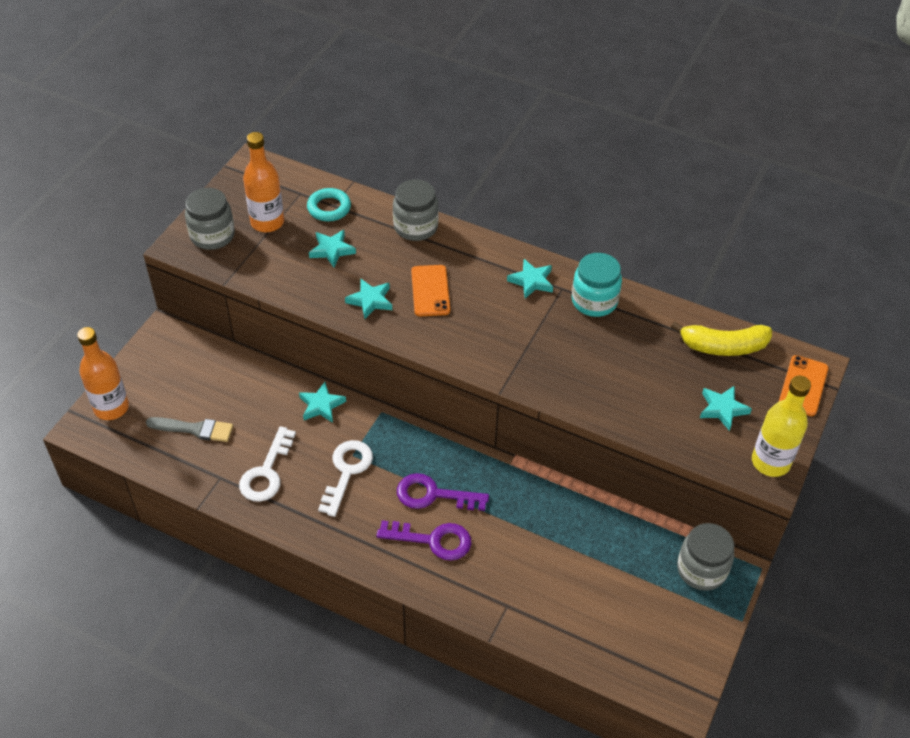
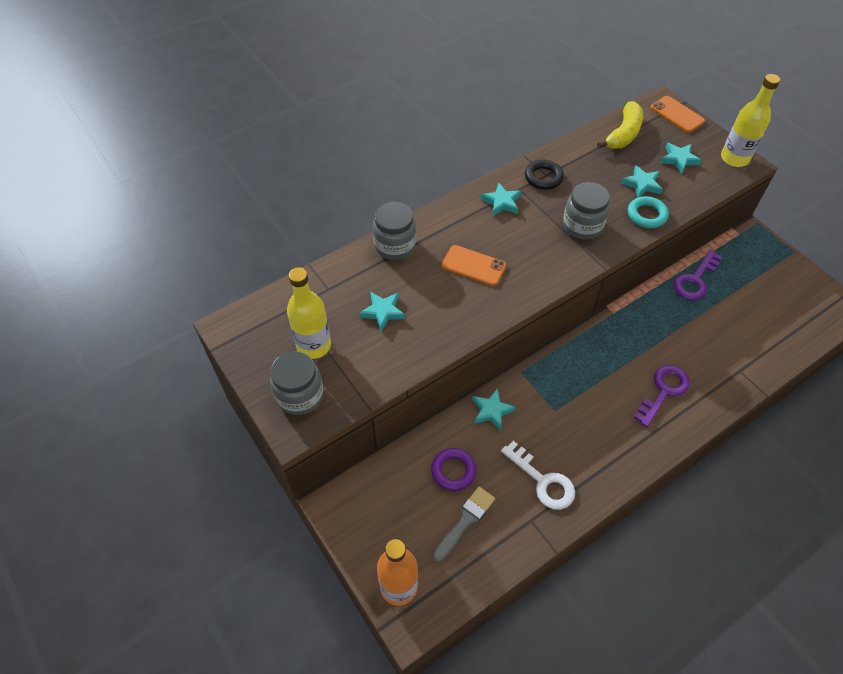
camera: 60 degrees left, 5 degrees up
(240, 401) = (453, 471): none -> purple ring
(267, 222) = (314, 345): orange bottle -> yellow bottle
(329, 208) = (329, 293): turquoise ring -> turquoise ring (646, 215)
(347, 471) = (570, 421): white key -> none
(370, 301) = (460, 309): turquoise star -> turquoise star (642, 184)
(433, 495) = (621, 373): purple key -> purple key (695, 280)
(594, 301) = (543, 177): turquoise jar -> black ring
(701, 570) = (748, 252): grey jar -> grey jar (582, 226)

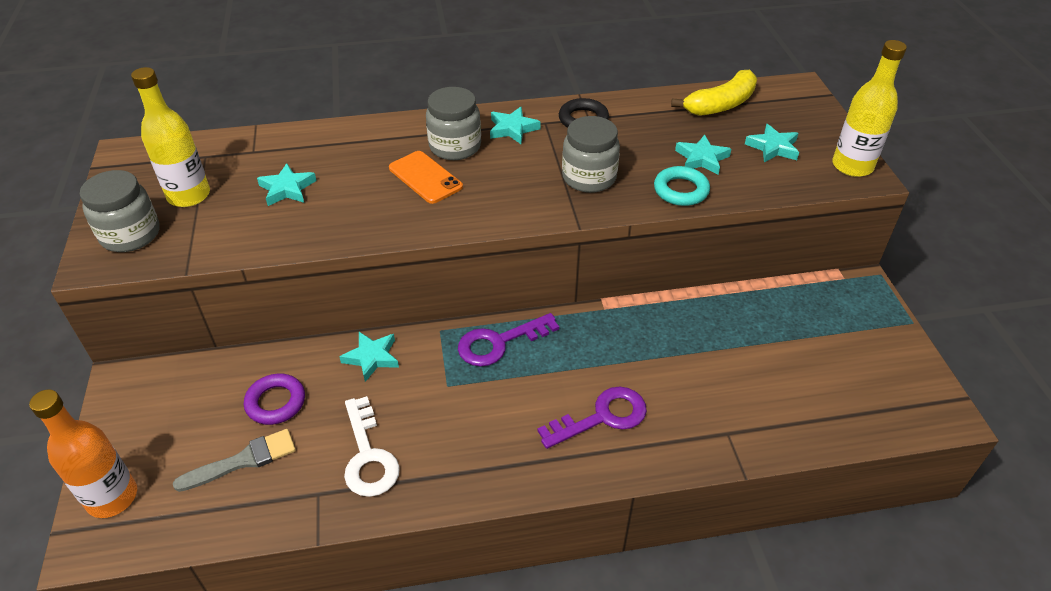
camera: 25 degrees right, 10 degrees down
(395, 245) = (358, 134): grey jar -> grey jar (455, 147)
(677, 114) = (808, 103): orange phone -> none
(695, 280) = (741, 309): purple key -> purple key (499, 343)

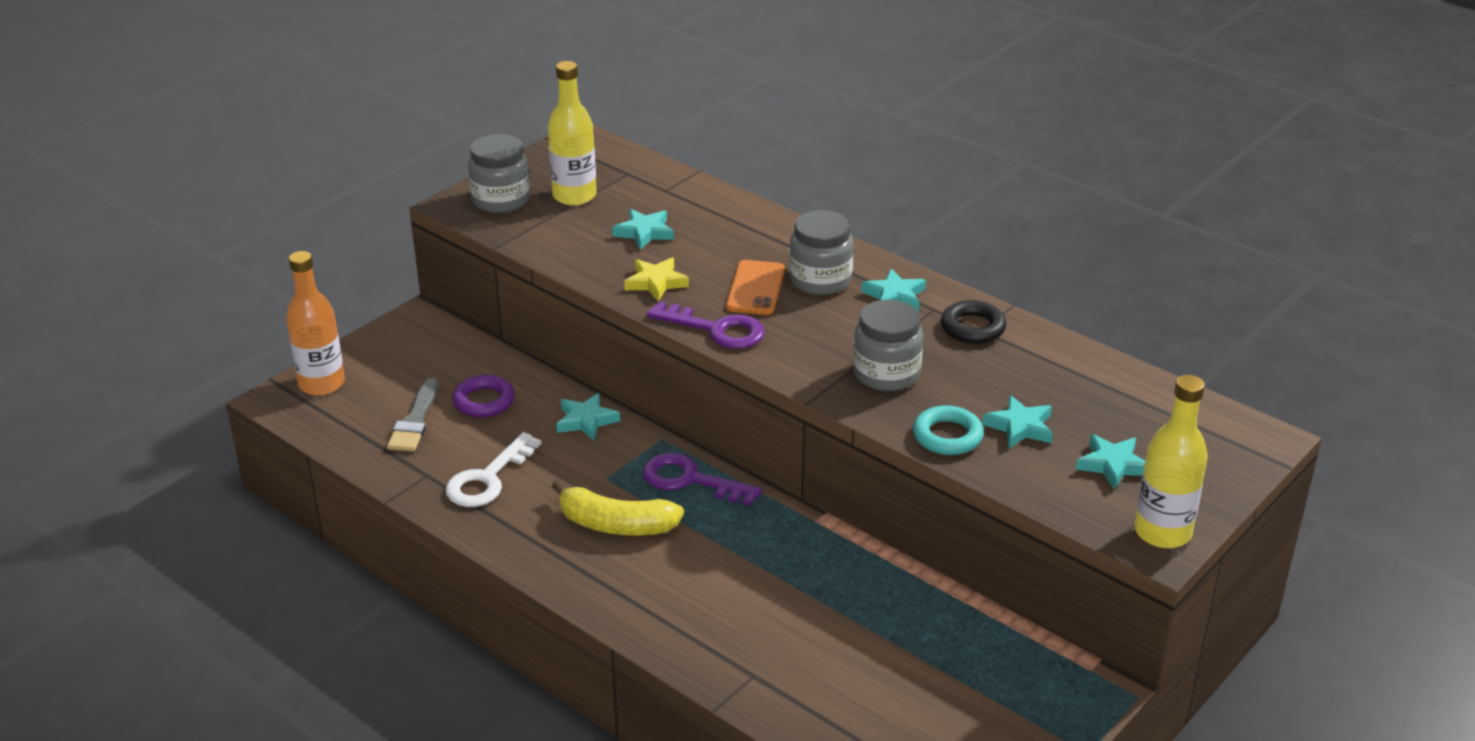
camera: 50 degrees right, 10 degrees down
(243, 460) = (415, 421): grey brush -> grey brush turned 75 degrees clockwise
(354, 217) = (656, 282): none -> yellow star
(602, 417) = (679, 586): purple key -> purple key (717, 329)
(720, 105) = (1138, 399): yellow banana -> yellow banana (616, 524)

